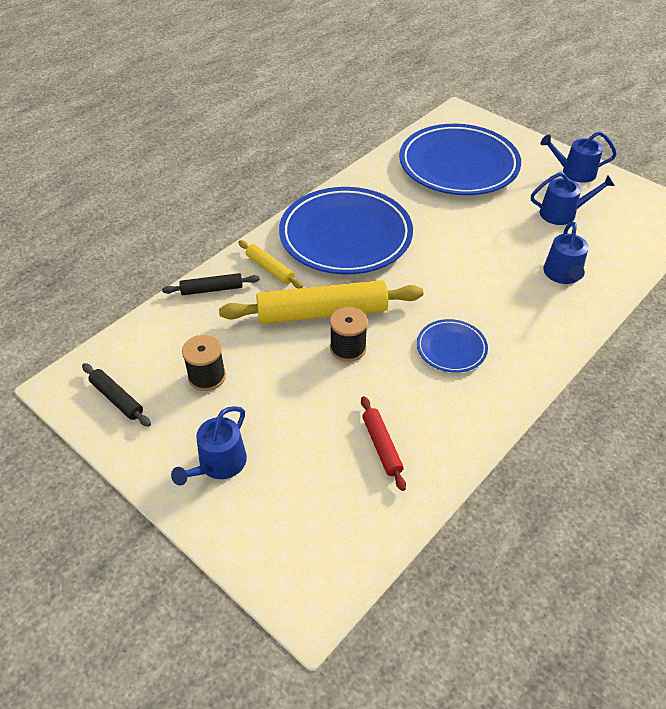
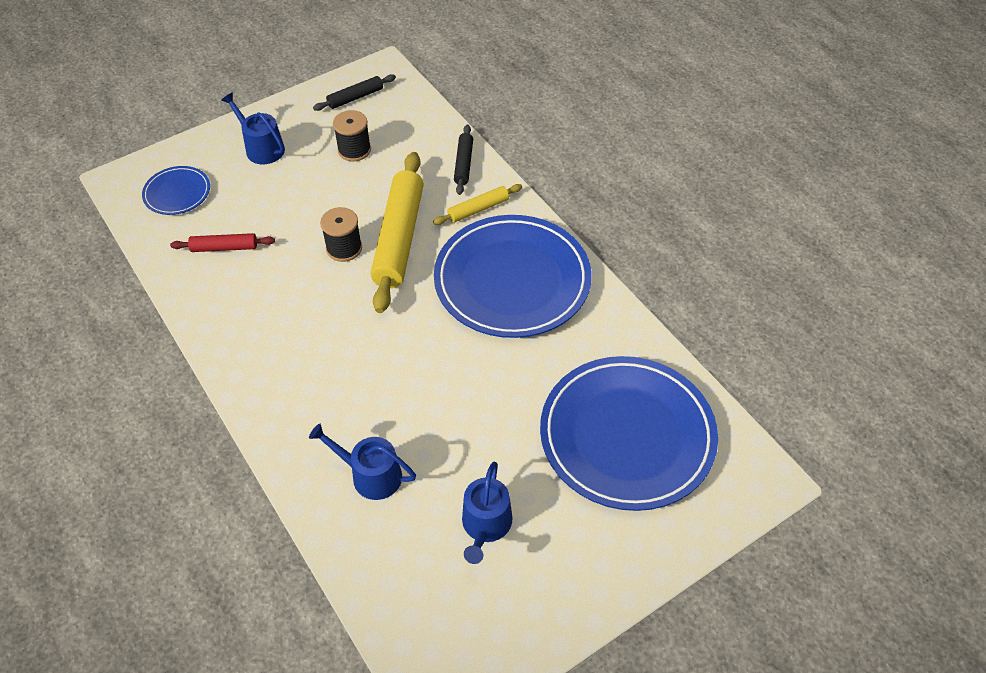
camera: 105 degrees right, 5 degrees up
(451, 348) = (307, 328): blue plate -> blue plate (177, 193)
(574, 172) = (576, 585): blue watering can -> none

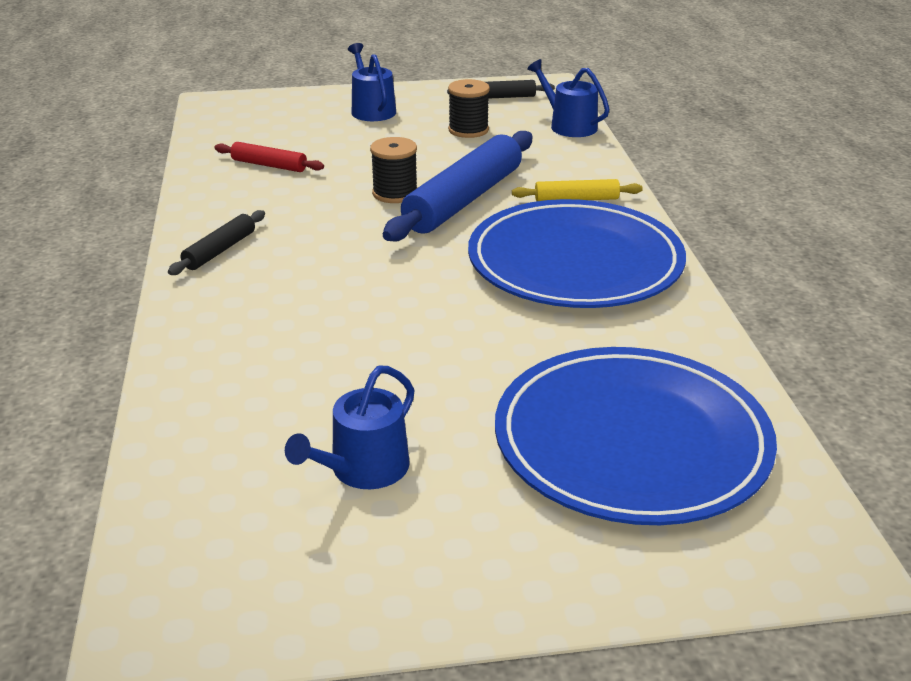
camera: 25 degrees right, 20 degrees down
(177, 193) = (259, 121): blue plate -> none
(370, 475) = (260, 377): blue watering can -> blue watering can (569, 126)
(399, 238) = (464, 200): yellow rolling pin -> blue rolling pin
(464, 164) = (586, 163): black rolling pin -> black rolling pin (220, 250)

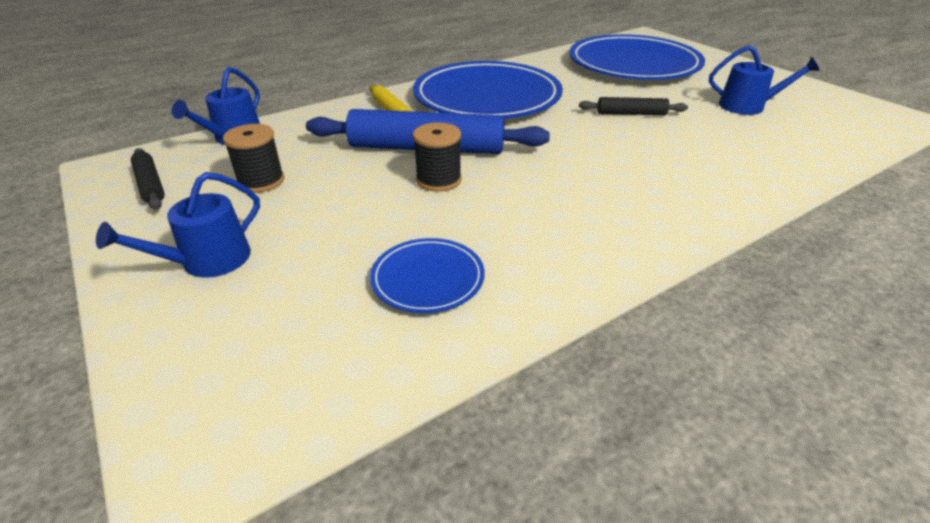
camera: 115 degrees left, 5 degrees up
(220, 250) = (632, 231): black rolling pin -> black rolling pin (631, 113)
(269, 165) = (428, 279): red rolling pin -> blue plate

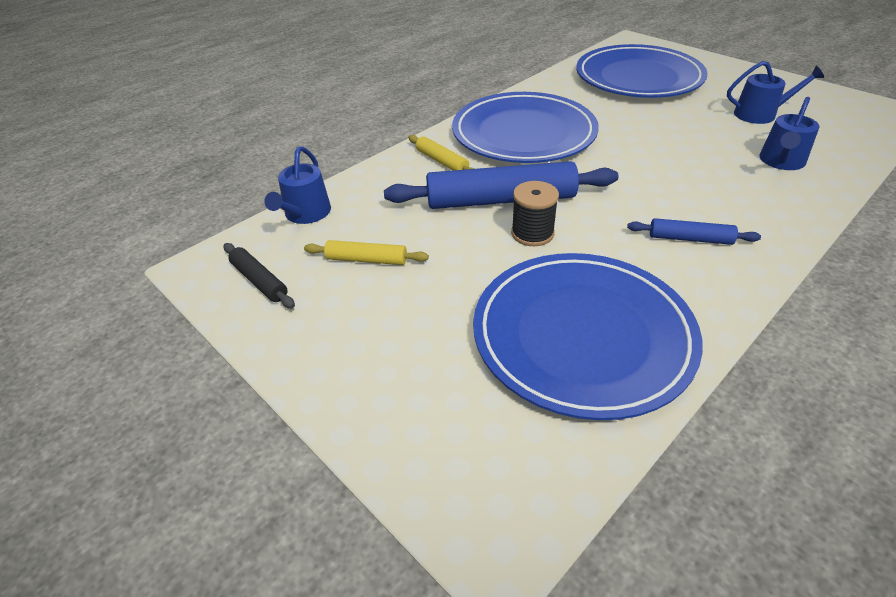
camera: 10 degrees left, 5 degrees up
(208, 261) = (375, 353): blue watering can -> blue watering can (781, 162)
(261, 181) = (366, 260): black spool -> yellow rolling pin
(428, 279) = (582, 336): blue plate -> blue plate, size x2.17
(603, 206) = (690, 239): none -> blue rolling pin
(631, 113) = (664, 135): black rolling pin -> none

